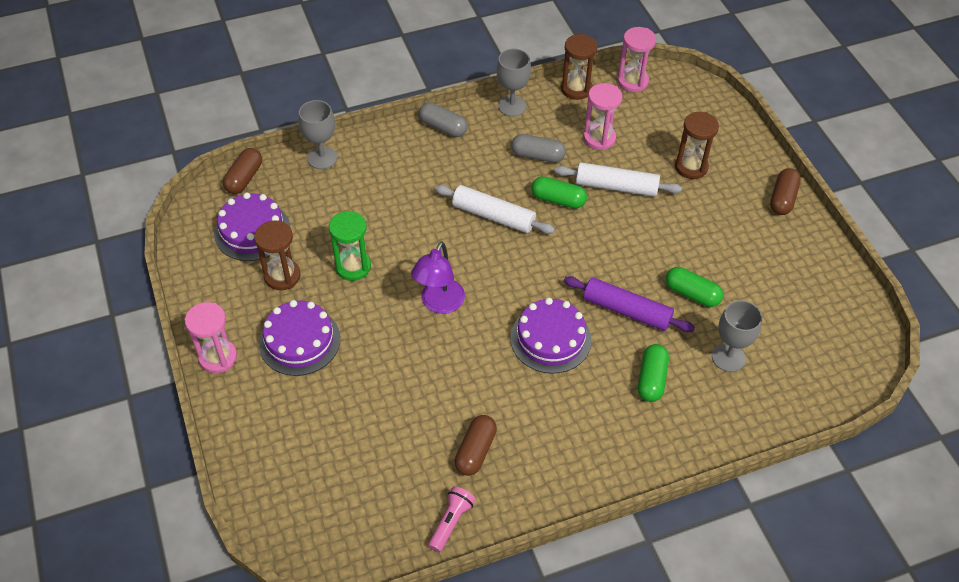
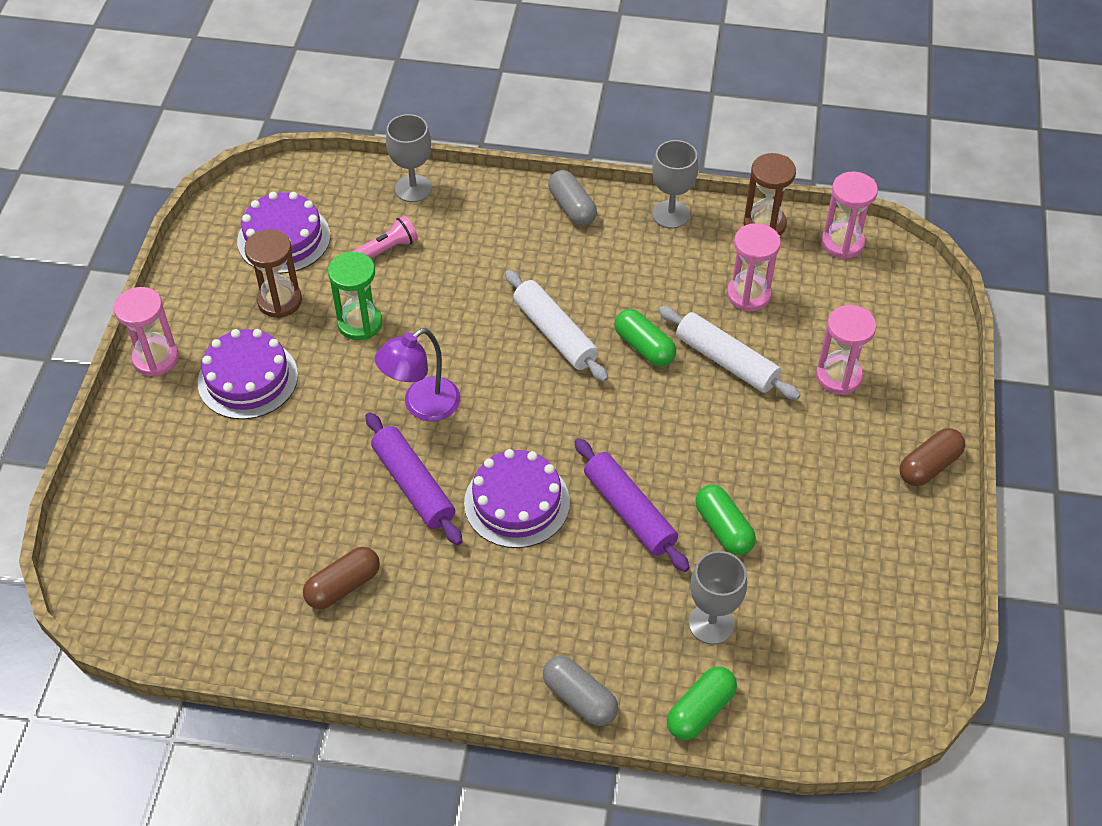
camera: 30 degrees right, 0 degrees up
(244, 178) = (316, 177): brown capsule -> none
(451, 522) = (262, 649): pink flashlight -> pink flashlight (387, 249)
(473, 360) = (413, 485): none -> purple rolling pin
(537, 156) = (658, 285): grey capsule -> grey capsule (579, 698)
(651, 379) = (599, 604): green capsule -> green capsule (700, 711)
(691, 167) = (838, 376): brown hourglass -> pink hourglass

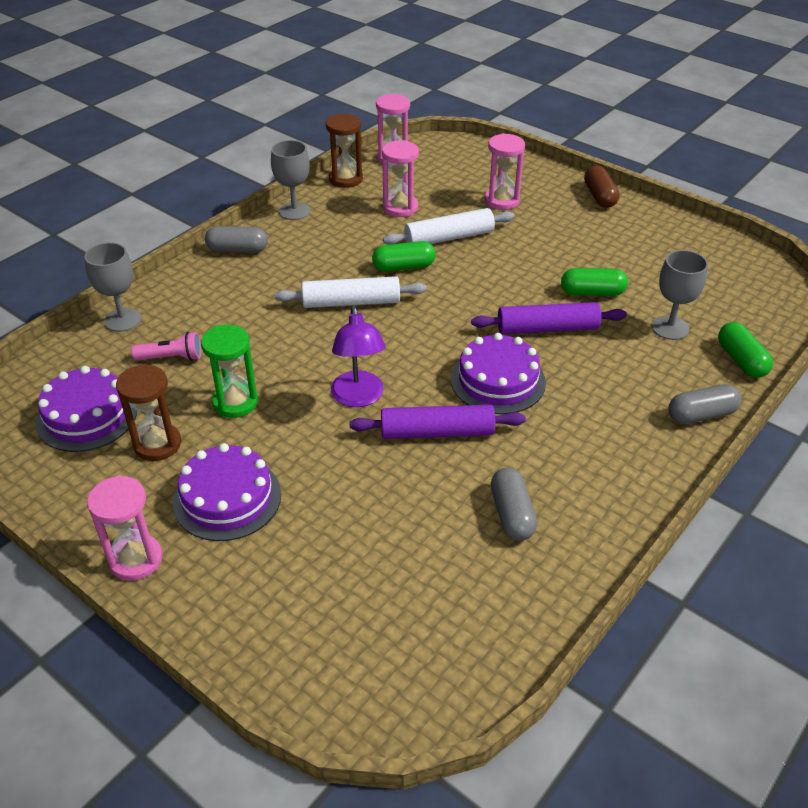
camera: 60 degrees left, 10 degrees down
(343, 586) = (512, 514): brown capsule -> grey capsule
(387, 249) = (171, 358): pink flashlight -> pink flashlight turned 90 degrees clockwise

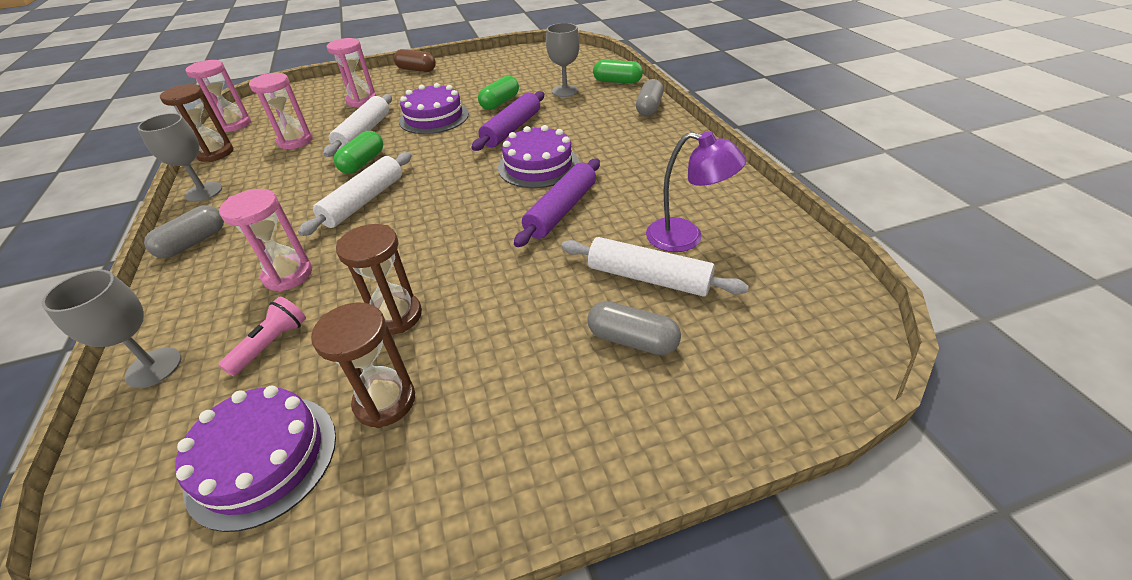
camera: 55 degrees left, 0 degrees up
(136, 560) = (541, 484): pink hourglass -> pink hourglass (288, 275)
(227, 498) = (518, 367): purple cake -> purple cake (434, 117)
(235, 402) = (396, 316): green hourglass -> brown hourglass
(358, 398) = (479, 236): purple lamp -> purple lamp (686, 238)
(383, 535) = (648, 277): none -> white rolling pin
(512, 514) = (675, 206): grey capsule -> grey capsule (632, 340)

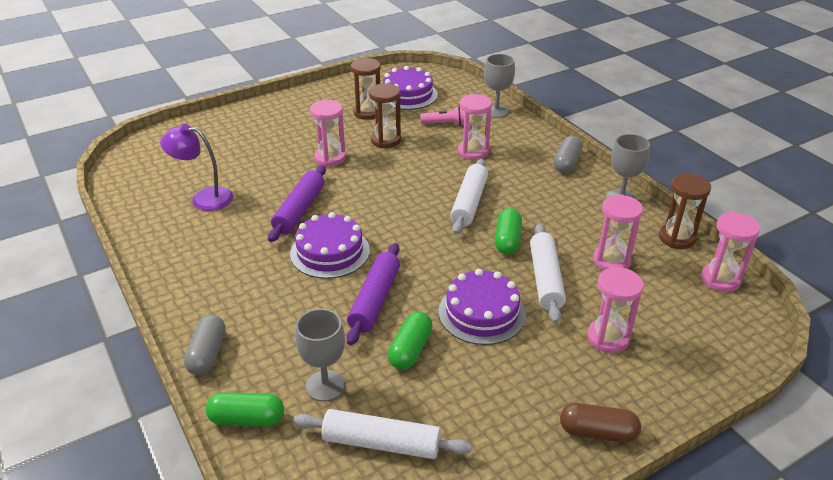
camera: 165 degrees right, 5 degrees down
(271, 344) = (445, 124): pink flashlight -> pink flashlight turned 105 degrees counterclockwise
(499, 288) = (330, 158): none -> pink hourglass
(632, 340) = (248, 143): grey capsule -> none
(648, 277) = (235, 172): white rolling pin -> white rolling pin (381, 443)

